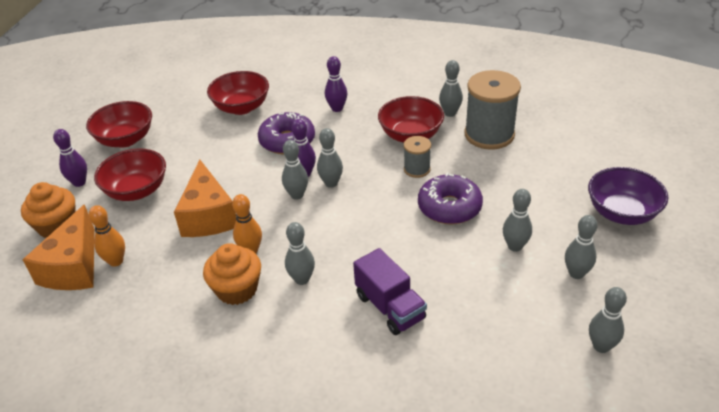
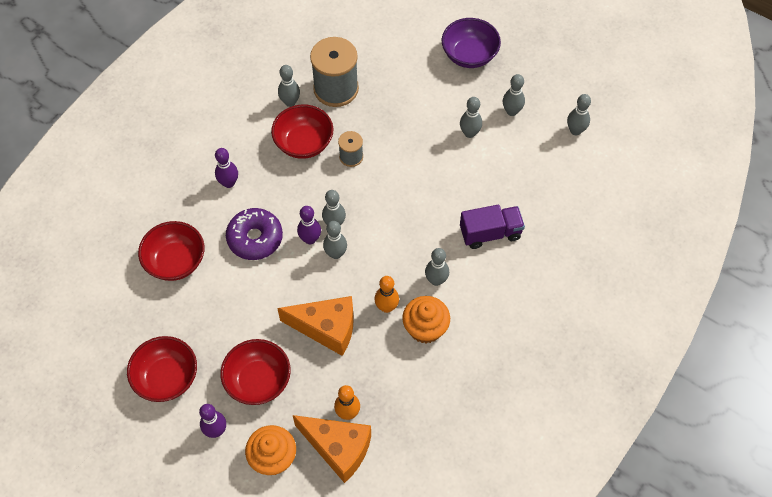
camera: 70 degrees left, 20 degrees up
(449, 207) = (408, 154): purple donut -> none

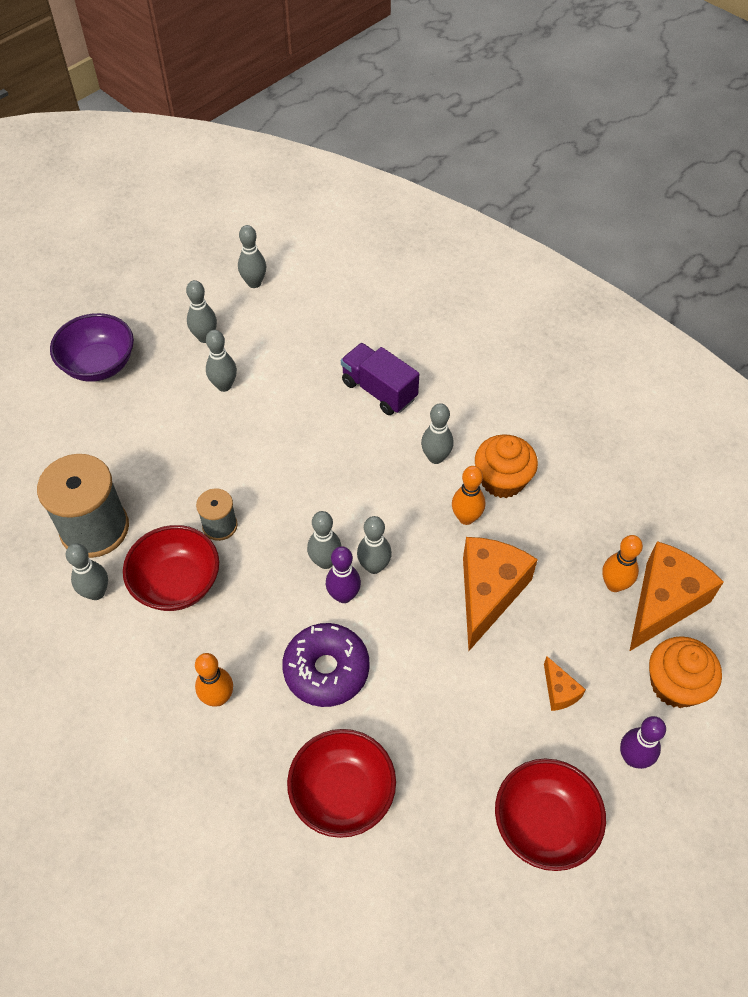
camera: 80 degrees left, 5 degrees down
(229, 183) = (218, 697): purple bowling pin -> orange bowling pin
(258, 380) = (559, 691): red bowl -> orange cheese
(490, 233) = (379, 390): purple truck -> purple truck turned 45 degrees counterclockwise

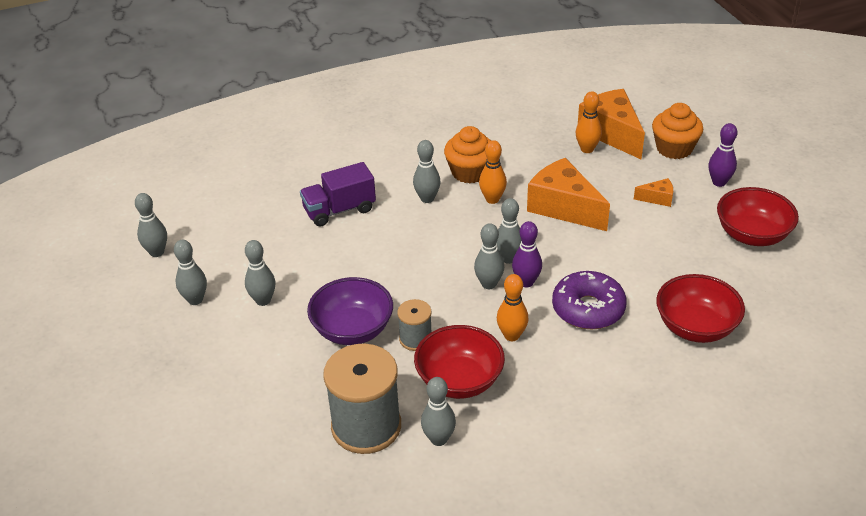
camera: 65 degrees left, 15 degrees down
(99, 364) = (167, 383): purple bowl -> purple bowl (352, 330)
(218, 697) = (584, 379): orange bowling pin -> orange bowling pin (511, 335)

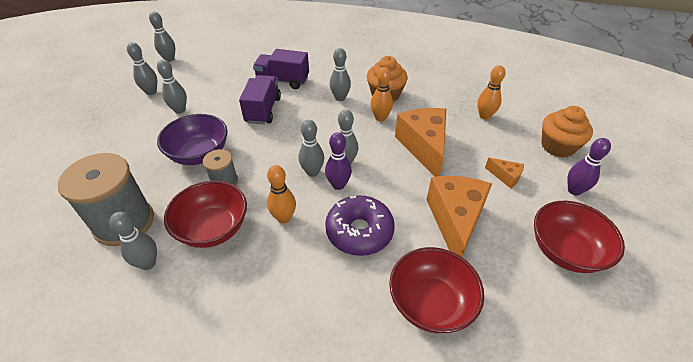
camera: 35 degrees right, 5 degrees up
(360, 252) = (263, 110): none -> purple truck
(611, 133) = (515, 114): orange cheese -> orange cheese (455, 221)

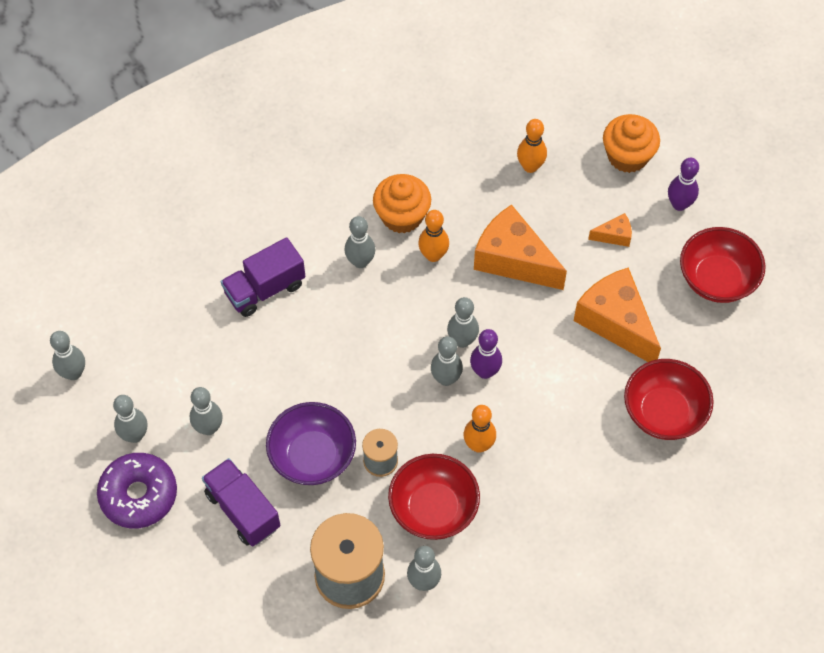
camera: 45 degrees left, 15 degrees up
(263, 110) = (300, 349): purple truck -> purple truck (243, 510)
(359, 231) = (553, 401): purple donut -> purple donut (139, 495)

